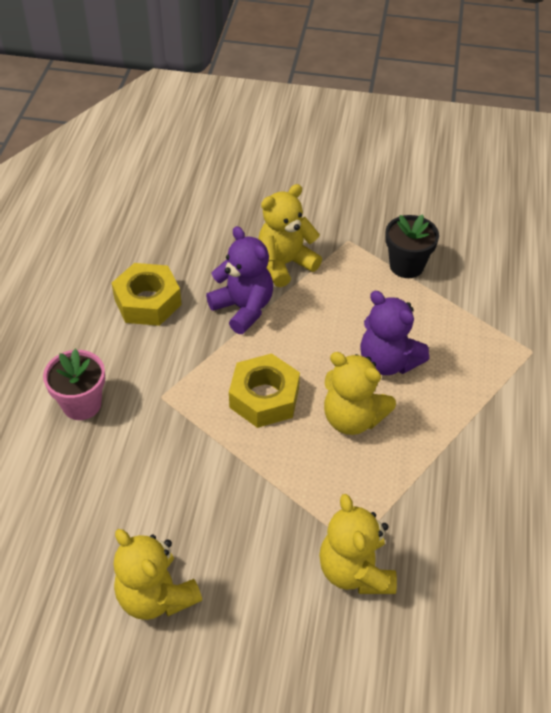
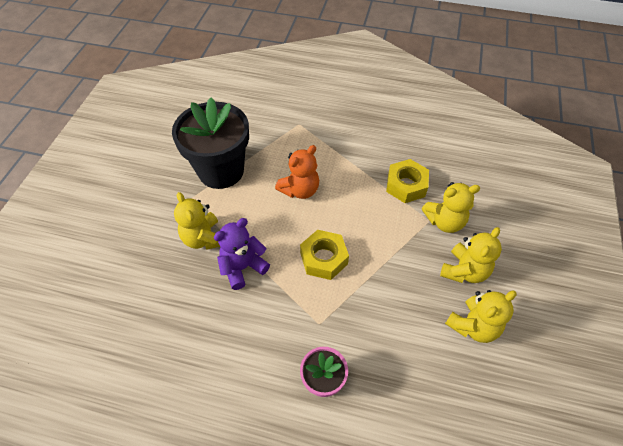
camera: 85 degrees left, 5 degrees up
(148, 302) = (225, 334): yellow nut -> yellow nut (406, 185)
(352, 418) = (342, 212): yellow teddy bear -> yellow teddy bear (464, 271)
(388, 362) = (300, 190): purple teddy bear -> orange teddy bear
(406, 266) = (221, 171): black flower pot -> black flower pot, size x2.01

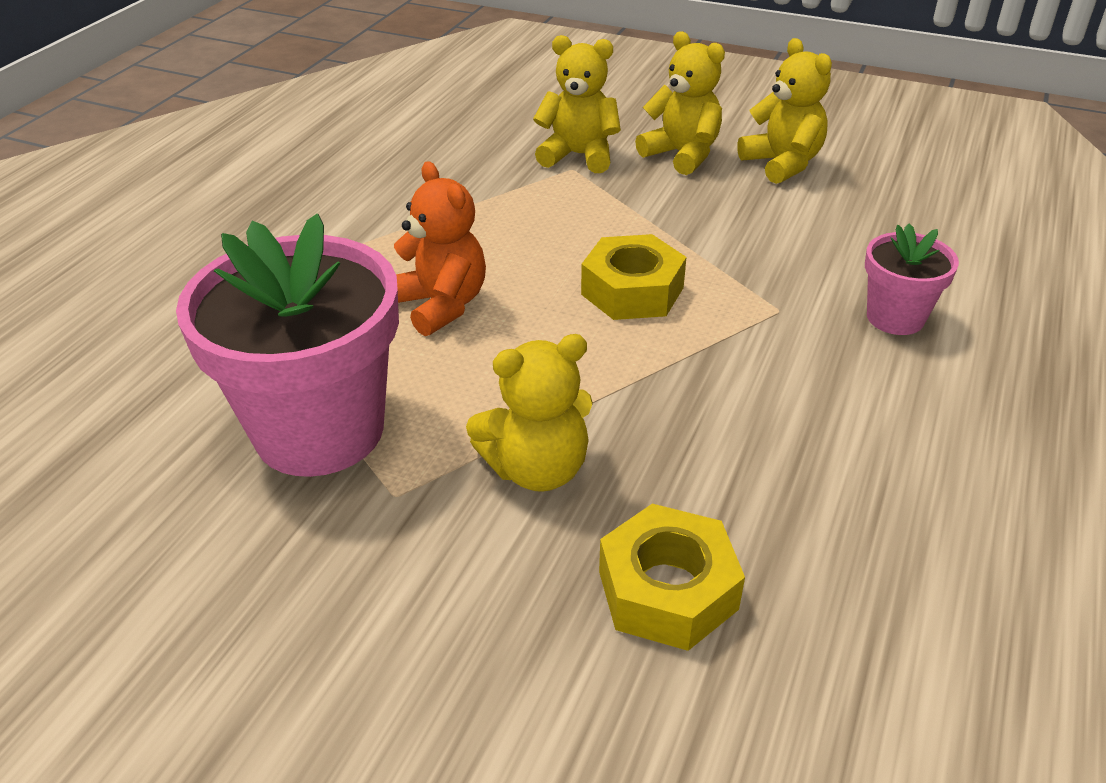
camera: 80 degrees left, 15 degrees down
(221, 171) = (319, 430): black flower pot -> pink flower pot
(243, 267) = (635, 405): purple teddy bear -> none
(406, 185) = (483, 179): yellow nut -> yellow nut (667, 590)
(444, 221) = (579, 156): yellow teddy bear -> yellow teddy bear turned 75 degrees counterclockwise

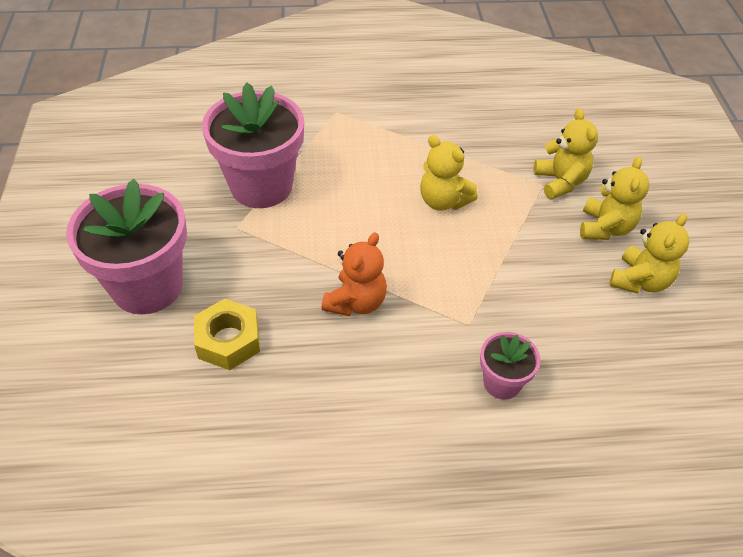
camera: 60 degrees right, 10 degrees up
(441, 305) = (374, 186): orange teddy bear -> orange teddy bear (356, 302)
(446, 684) = (147, 286): none -> pink flower pot
(537, 469) = (279, 268): yellow teddy bear -> yellow teddy bear (443, 201)
(632, 291) = (440, 254): yellow nut -> none

